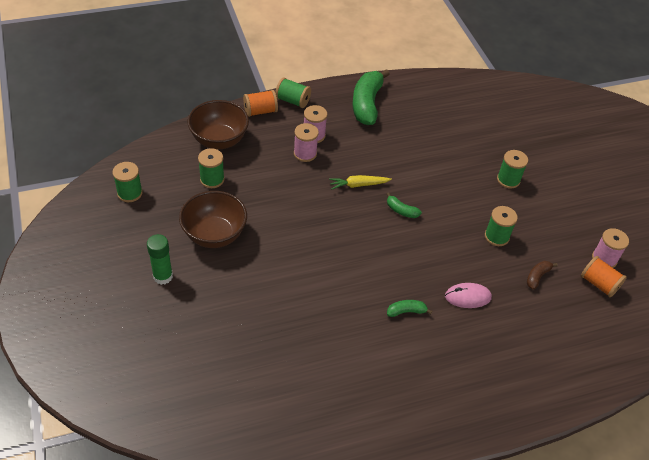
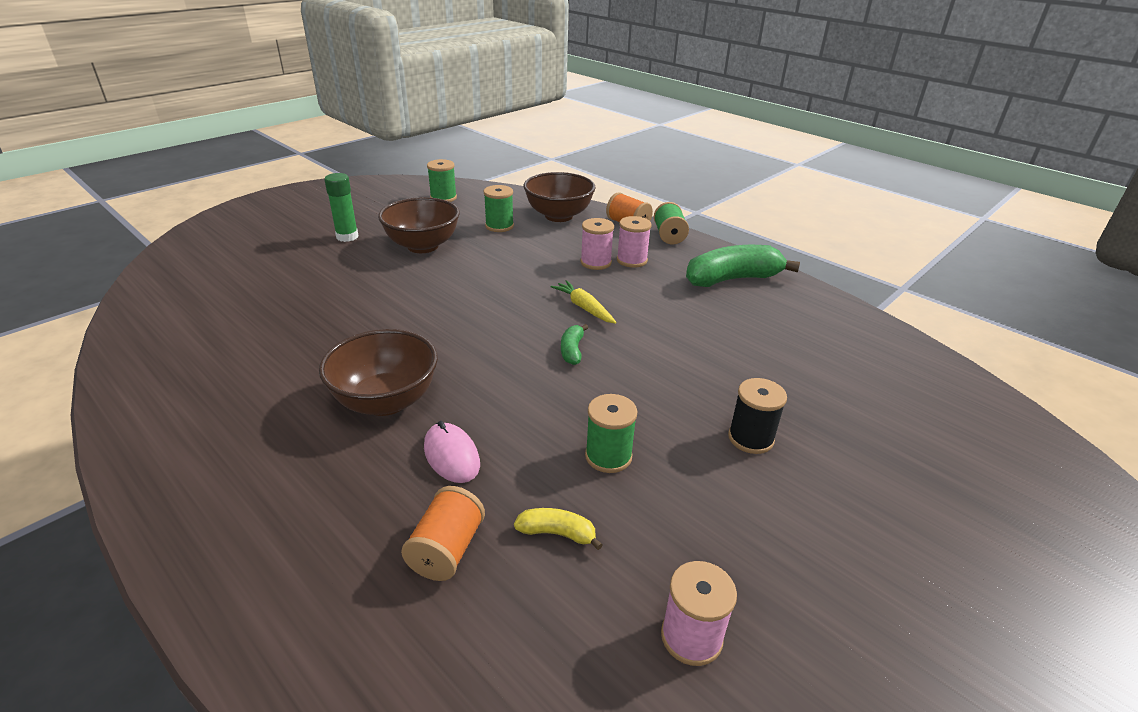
camera: 65 degrees right, 15 degrees down
(406, 311) = (386, 401): green banana -> brown bowl
(508, 180) = (750, 438): green spool -> black spool
(537, 276) = (557, 533): brown banana -> yellow banana
(599, 284) = (612, 644): orange spool -> orange spool (447, 549)

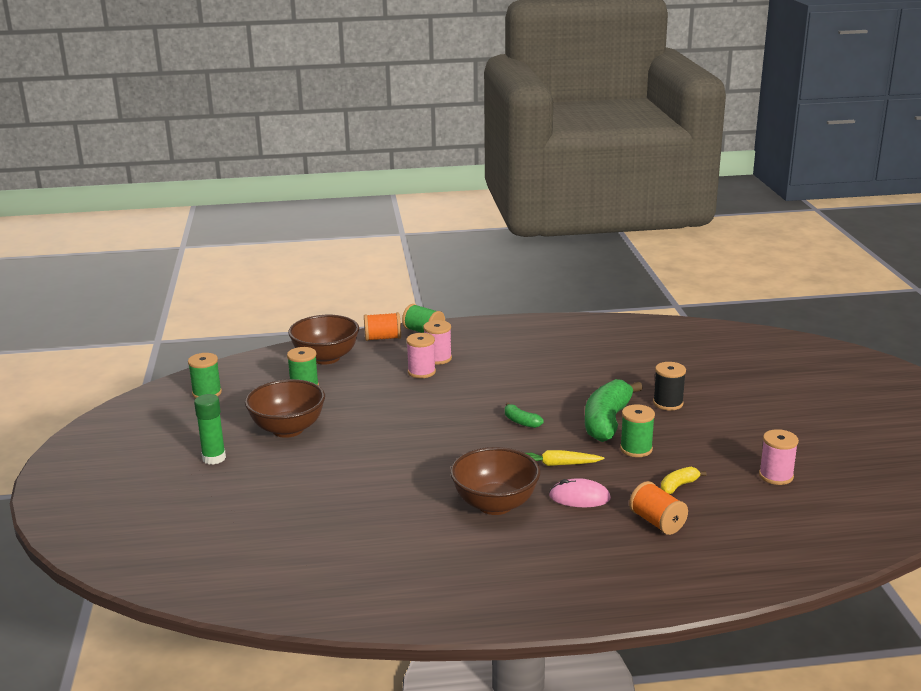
camera: 50 degrees left, 10 degrees down
(584, 307) = (475, 399): yellow carrot -> yellow carrot (558, 464)
(732, 279) = (511, 337): green banana -> green banana (607, 421)

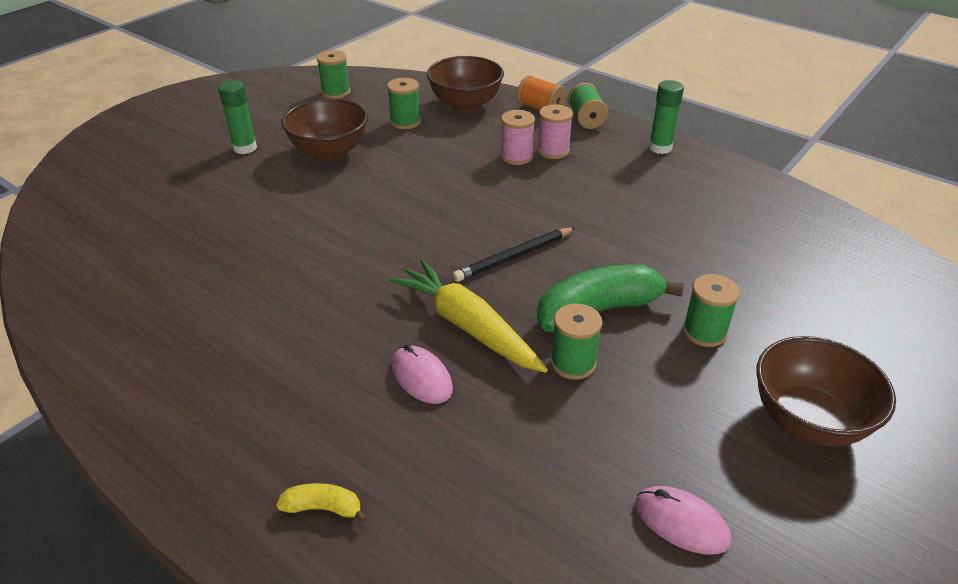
camera: 45 degrees right, 15 degrees up
(495, 504) = (341, 328): brown bowl -> brown bowl (808, 420)
(496, 328) = (660, 148): none -> green glue stick
(521, 422) = (514, 257): green banana -> black pencil
(558, 464) = (467, 326): yellow carrot -> yellow carrot, size x1.78
(657, 522) = (441, 468): orange spool -> none
(668, 403) = (704, 332): black spool -> green spool
(678, 486) = (541, 442): yellow banana -> yellow banana (323, 508)
(776, 476) = (681, 522): pink spool -> pink mouse

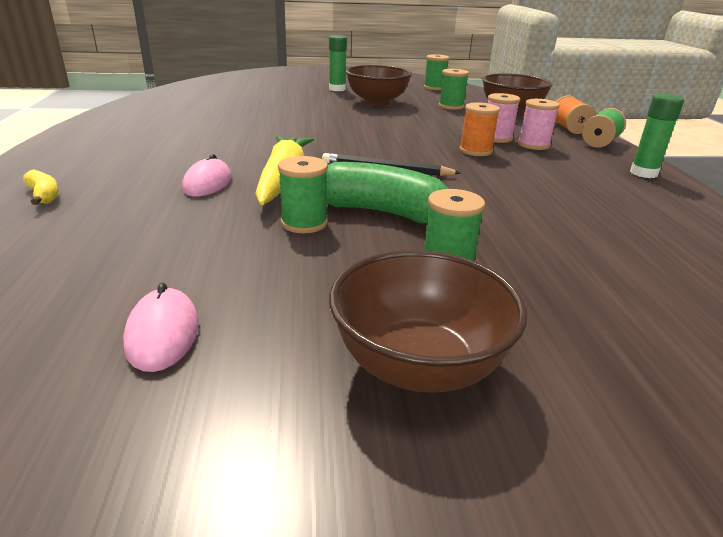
camera: 45 degrees right, 10 degrees down
(530, 186) = (475, 151): none -> orange spool

